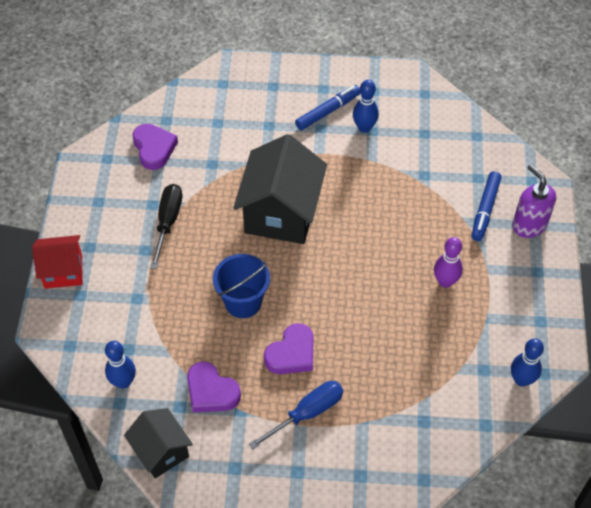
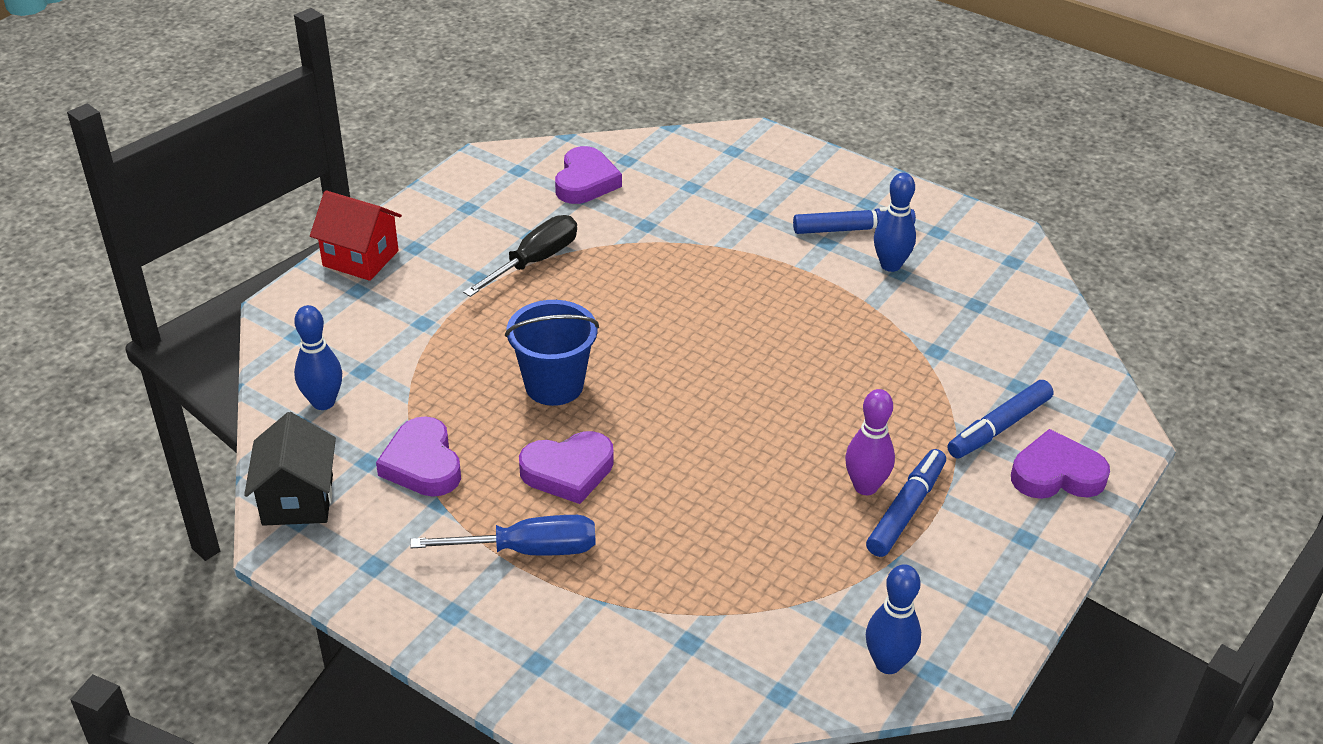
camera: 30 degrees right, 15 degrees down
(281, 213) = (691, 311): black house -> none
(473, 285) = (906, 510): none -> blue marker
(529, 225) = (1056, 474): purple soap dispenser -> purple heart

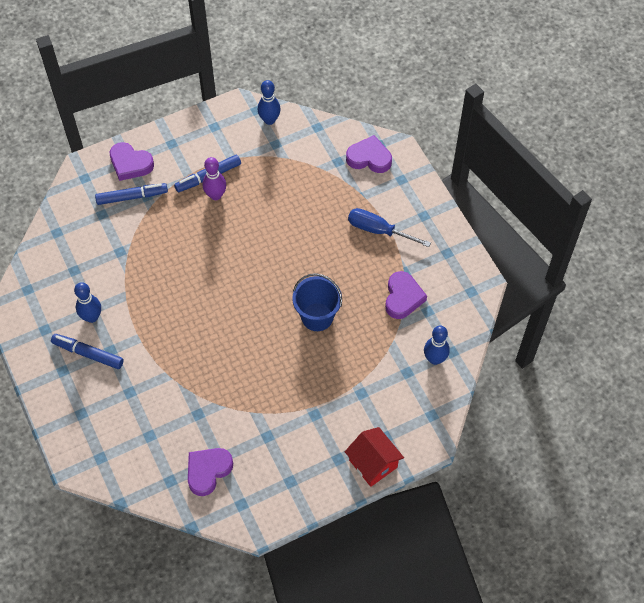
camera: 150 degrees left, 20 degrees up
(298, 500) = (468, 303): black house -> none
(535, 261) = (277, 413): black screwdriver -> none
(568, 471) = (339, 263): purple heart -> purple heart (369, 158)

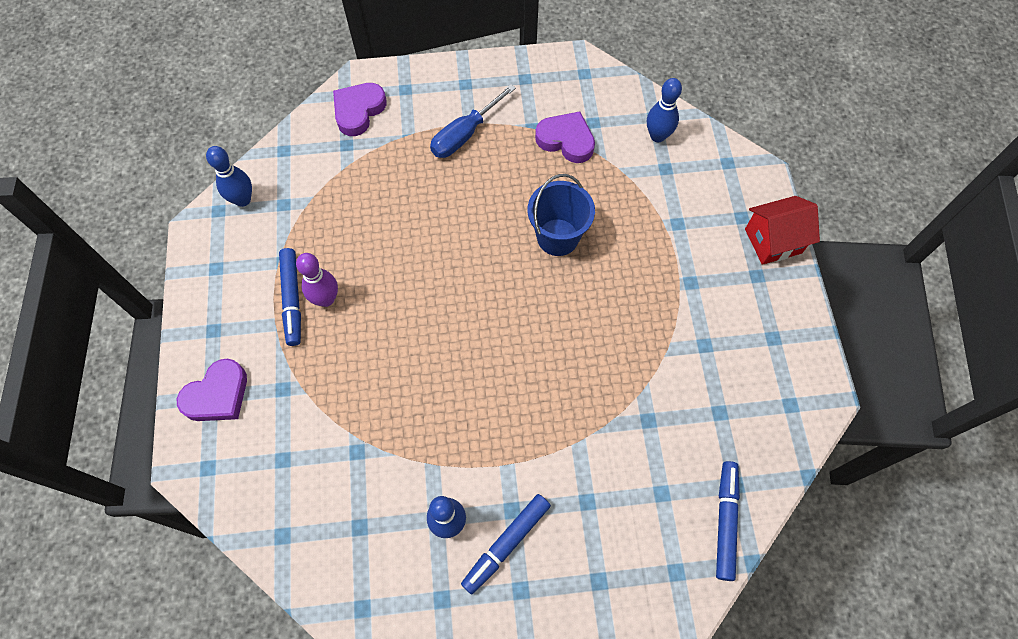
camera: 70 degrees left, 5 degrees up
(132, 197) = (274, 409): blue marker -> blue marker (725, 521)
(208, 471) = (734, 432): purple heart -> none

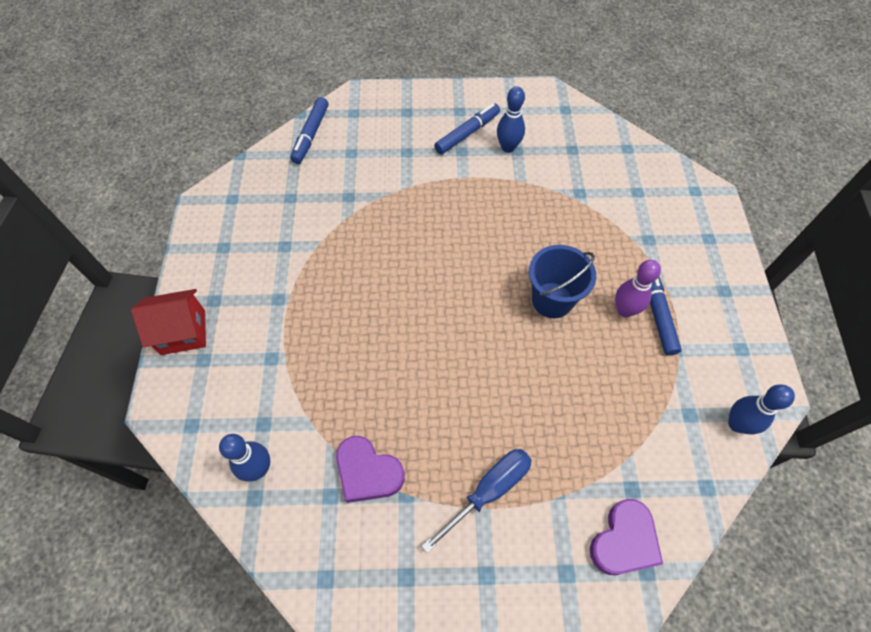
camera: 175 degrees left, 5 degrees down
(217, 395) = (703, 238): purple heart -> none
(557, 237) = (396, 353): blue bucket -> blue bucket (552, 300)

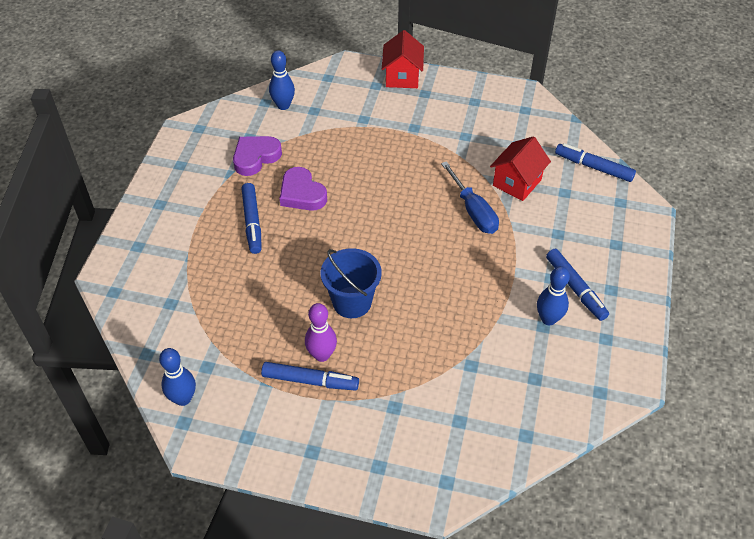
camera: 105 degrees right, 10 degrees down
(347, 191) = (517, 182): none -> red house
(479, 437) = (252, 222): none -> blue marker
(489, 490) = (211, 218): blue screwdriver -> blue screwdriver (473, 211)
(624, 541) = (139, 285): purple heart -> purple heart (302, 193)

